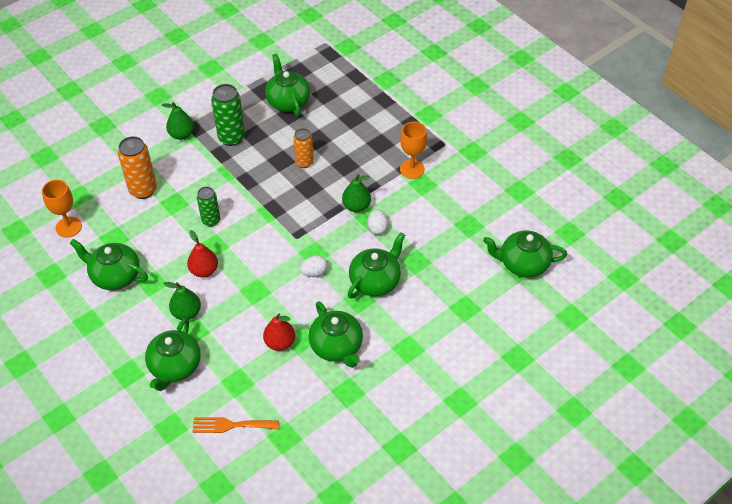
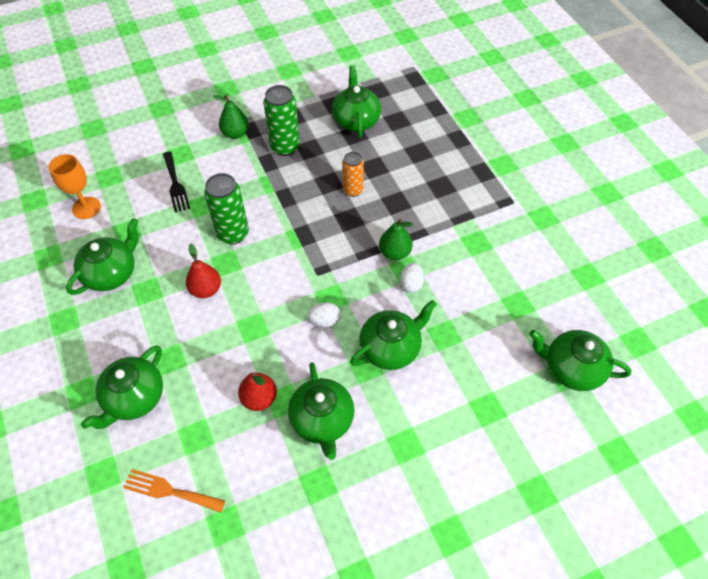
camera: 15 degrees right, 5 degrees up
(115, 276) = (111, 273): green teapot -> green teapot turned 90 degrees clockwise
(143, 190) = (175, 184): orange can -> black fork
(186, 313) = (170, 335): green pear -> none
(211, 221) = (233, 234): green can -> green can, size x1.54
(412, 169) = (469, 223): orange goblet -> none

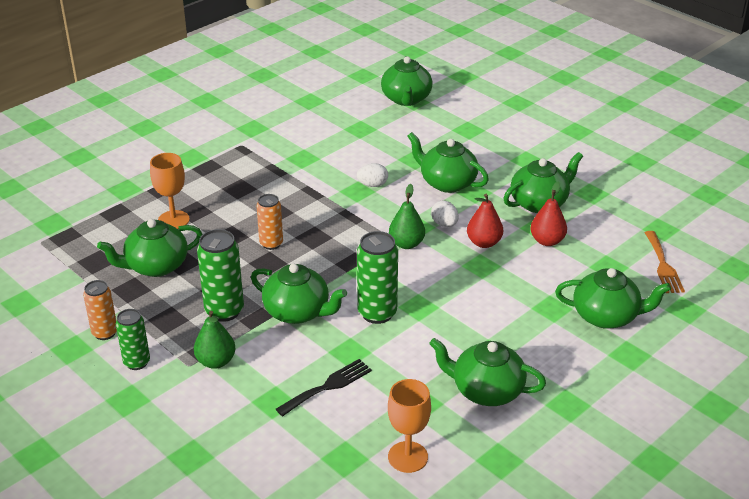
camera: 110 degrees left, 20 degrees down
(206, 289) = (459, 309): red pear -> red pear (484, 243)
(257, 97) = (137, 362): none -> green can
(261, 187) = (298, 312): none -> green teapot
(295, 86) = (105, 333): none -> orange can
(395, 252) = (341, 200): green pear -> green pear (406, 244)
(411, 138) = (173, 220): none -> orange goblet

